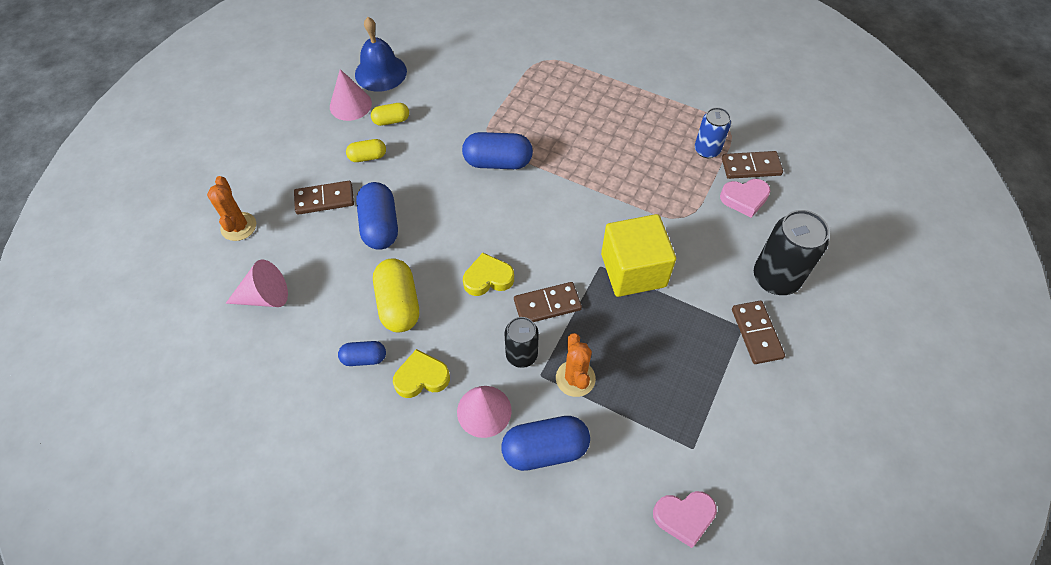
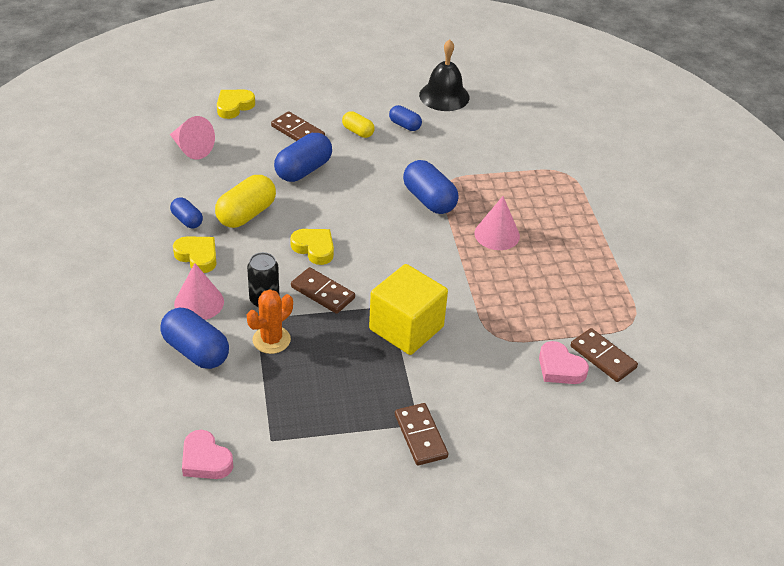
camera: 50 degrees right, 15 degrees down
(238, 227) = (234, 106): orange cactus -> yellow heart
(350, 105) = (395, 98): pink cone -> pink cone (497, 234)
(380, 72) = (444, 96): blue bell -> black bell
(391, 120) = (404, 125): yellow capsule -> blue capsule
(707, 150) = (588, 319): blue can -> none
(756, 333) = (420, 436): brown domino -> brown domino turned 60 degrees counterclockwise
(775, 278) = (493, 426): black can -> none

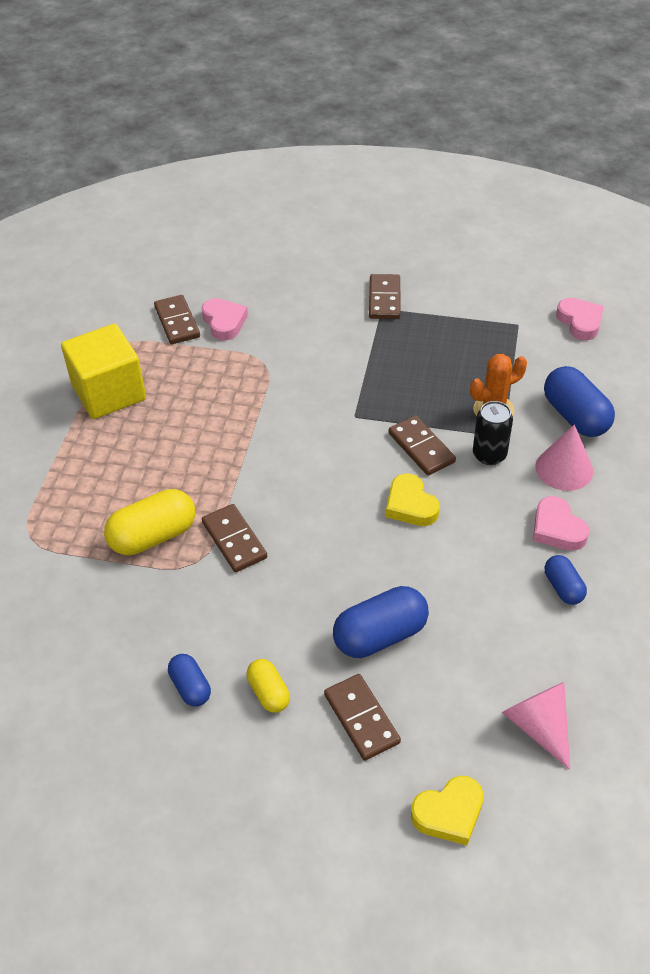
camera: 155 degrees left, 5 degrees up
(197, 256) = (557, 529): yellow heart -> pink heart
(246, 214) = (481, 578): yellow capsule -> yellow capsule (153, 536)
(406, 328) = (349, 390): yellow cube -> yellow cube (109, 392)
(429, 200) = (234, 540): blue capsule -> brown domino
(444, 96) = (89, 739): black bell -> none
(497, 234) = (184, 471): pink cone -> none

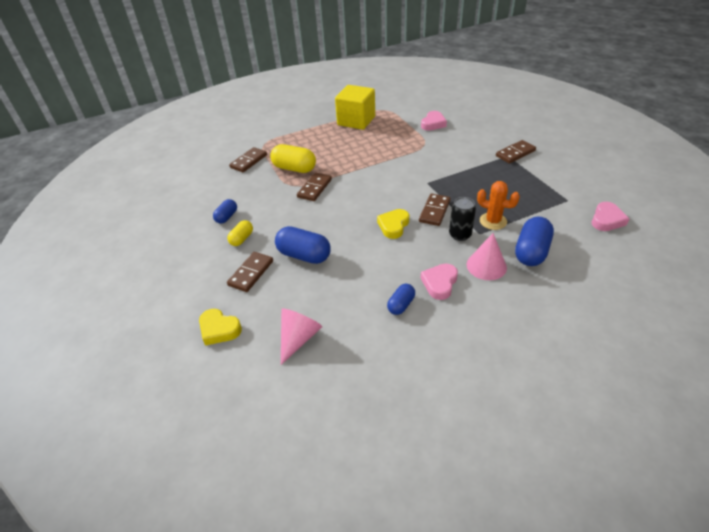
camera: 55 degrees right, 5 degrees down
(177, 322) = (416, 114): brown domino -> brown domino (248, 161)

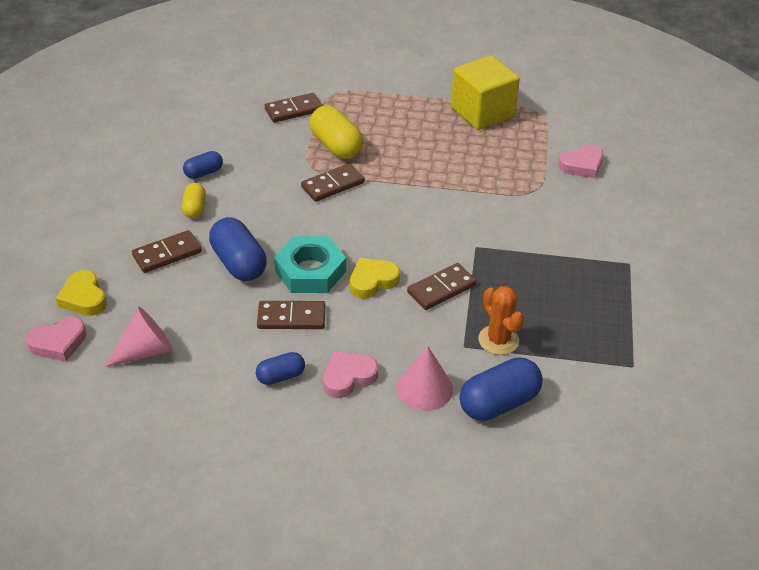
camera: 30 degrees right, 0 degrees up
(242, 239) = (195, 208): yellow capsule -> yellow capsule turned 60 degrees counterclockwise
(352, 238) = (310, 271): none -> turquoise nut
(460, 235) = (437, 334): black can -> none
(515, 153) = (644, 265): brown domino -> brown domino (291, 317)
(606, 220) = (651, 420): pink heart -> pink heart (58, 342)

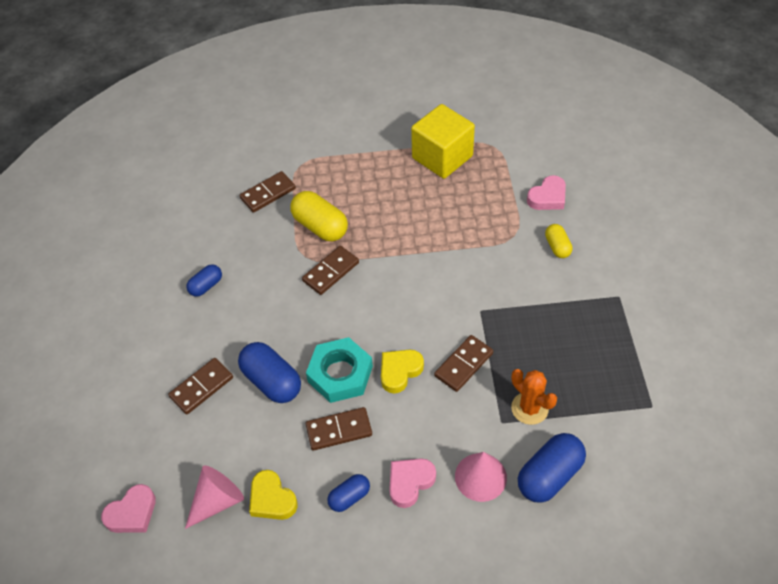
camera: 10 degrees left, 10 degrees up
(84, 298) = (139, 456): yellow heart -> yellow heart (272, 499)
(195, 208) = (210, 329): yellow capsule -> yellow capsule (557, 247)

